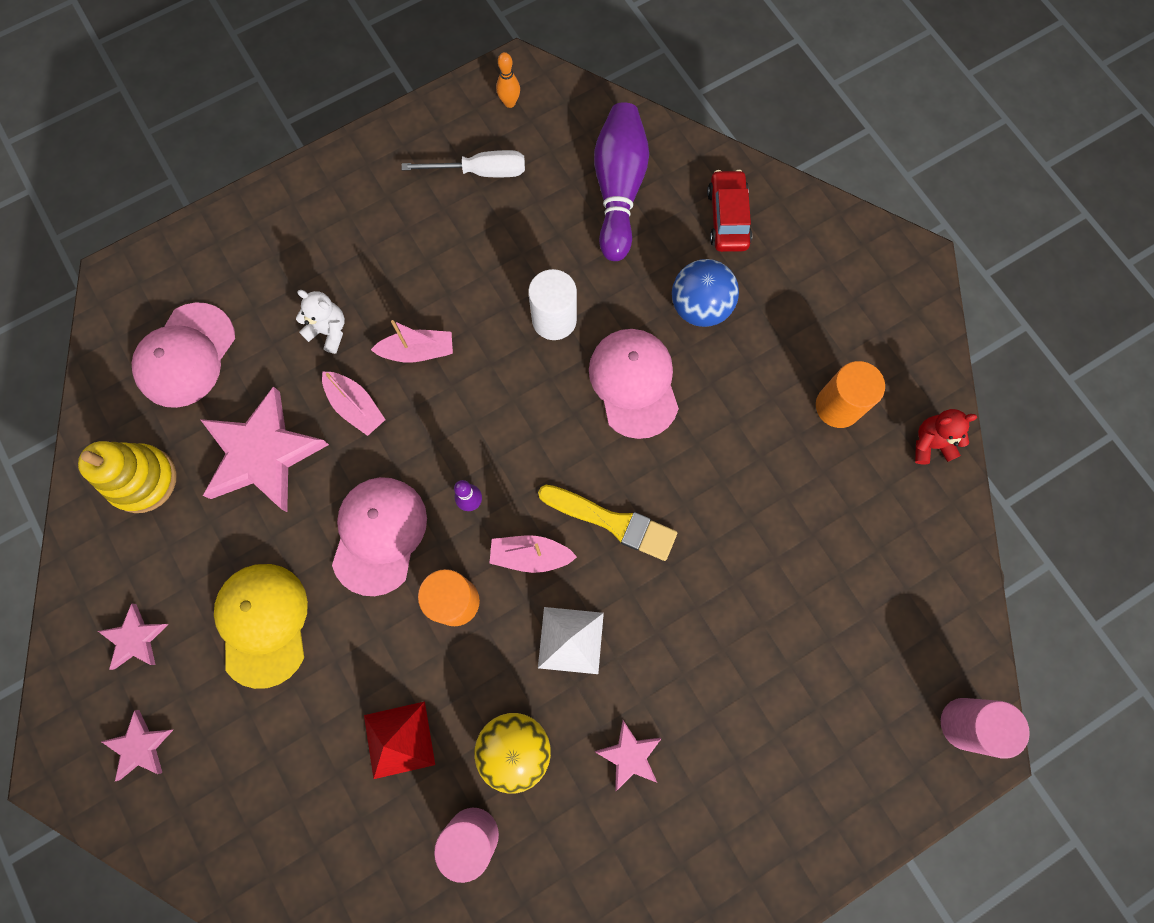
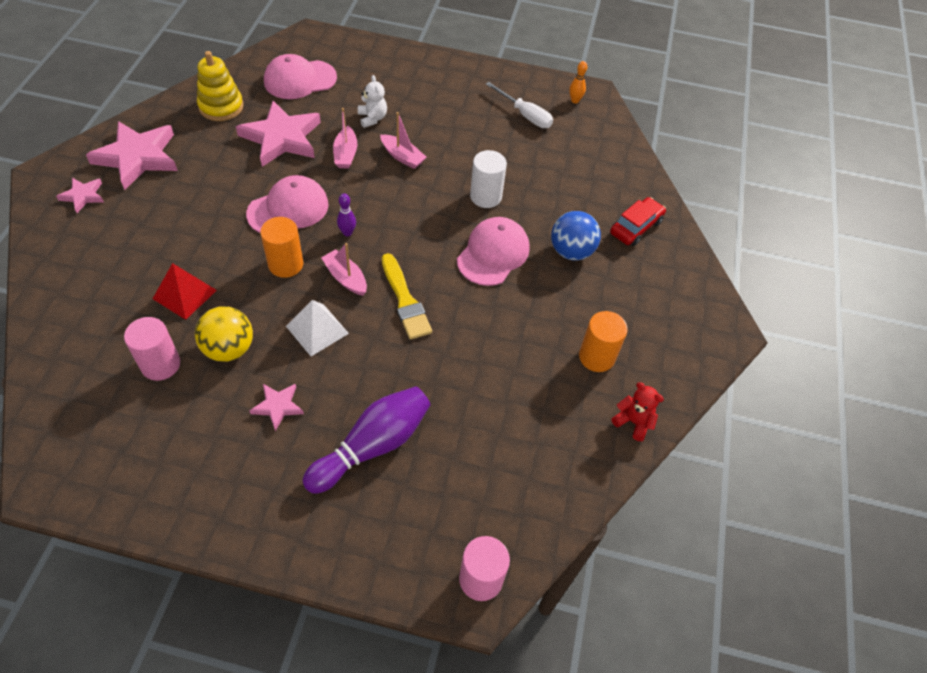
camera: 40 degrees right, 20 degrees down
(135, 638) = (137, 157): pink star -> pink star, size x2.03
(263, 624) = (193, 197): yellow cap -> none
(618, 190) = (588, 172): purple bowling pin -> purple bowling pin (372, 446)

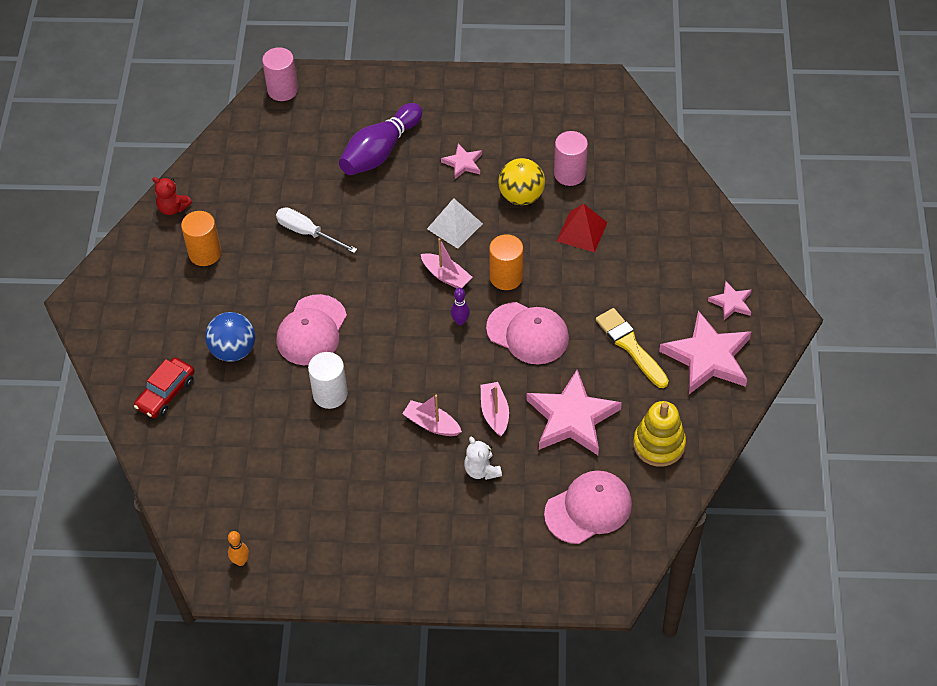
camera: 175 degrees right, 0 degrees up
(288, 209) = (528, 333): pink cap -> pink cap turned 105 degrees counterclockwise
(405, 300) = (385, 267): yellow brush -> yellow brush (630, 346)
(525, 115) = (301, 521): white screwdriver -> white screwdriver (307, 232)

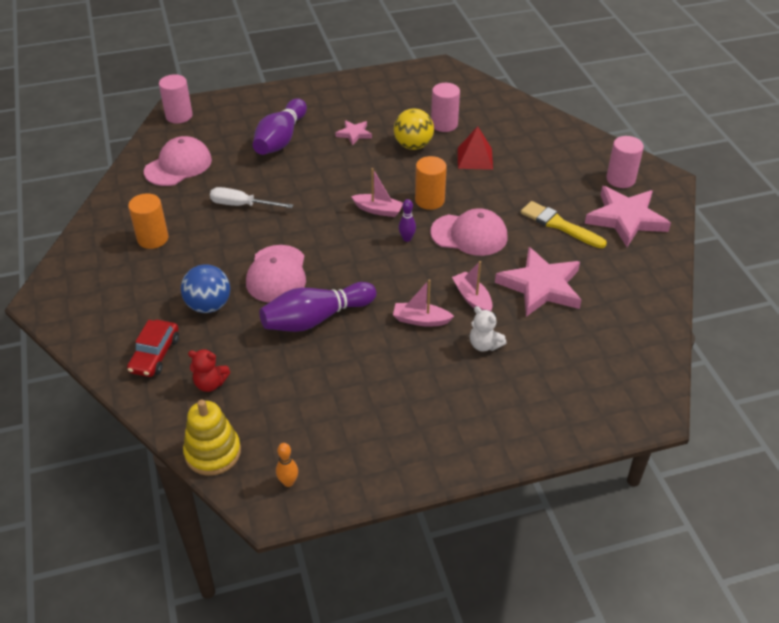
camera: 20 degrees left, 10 degrees down
(173, 208) = (110, 212): red teddy bear -> red teddy bear (210, 383)
(330, 394) = (316, 319): white cylinder -> purple bowling pin
(454, 226) = (368, 175): white pyramid -> none
(588, 509) = (595, 351): pink cap -> pink cap (178, 165)
(659, 444) = (625, 288): yellow stacking toy -> yellow stacking toy (213, 452)
(731, 303) = (620, 179): pink star -> pink cylinder

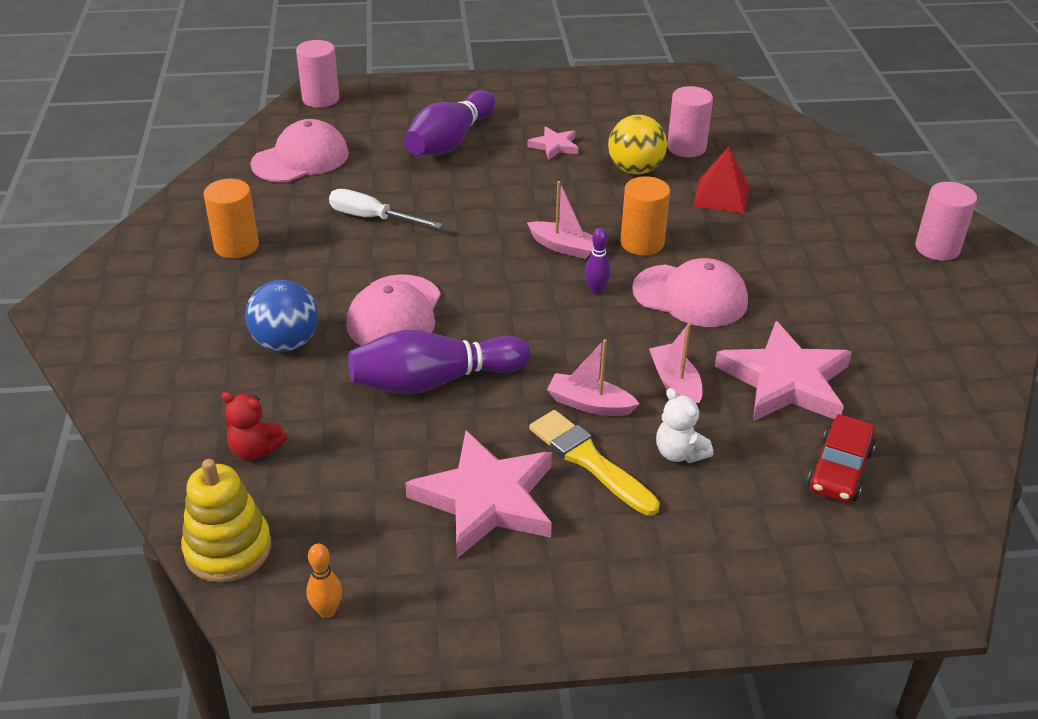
camera: 10 degrees right, 5 degrees down
(155, 355) = (189, 399): red car -> red car (839, 470)
(559, 225) = (830, 299): yellow brush -> yellow brush (589, 460)
(626, 219) = (936, 303): pink star -> pink star (486, 499)

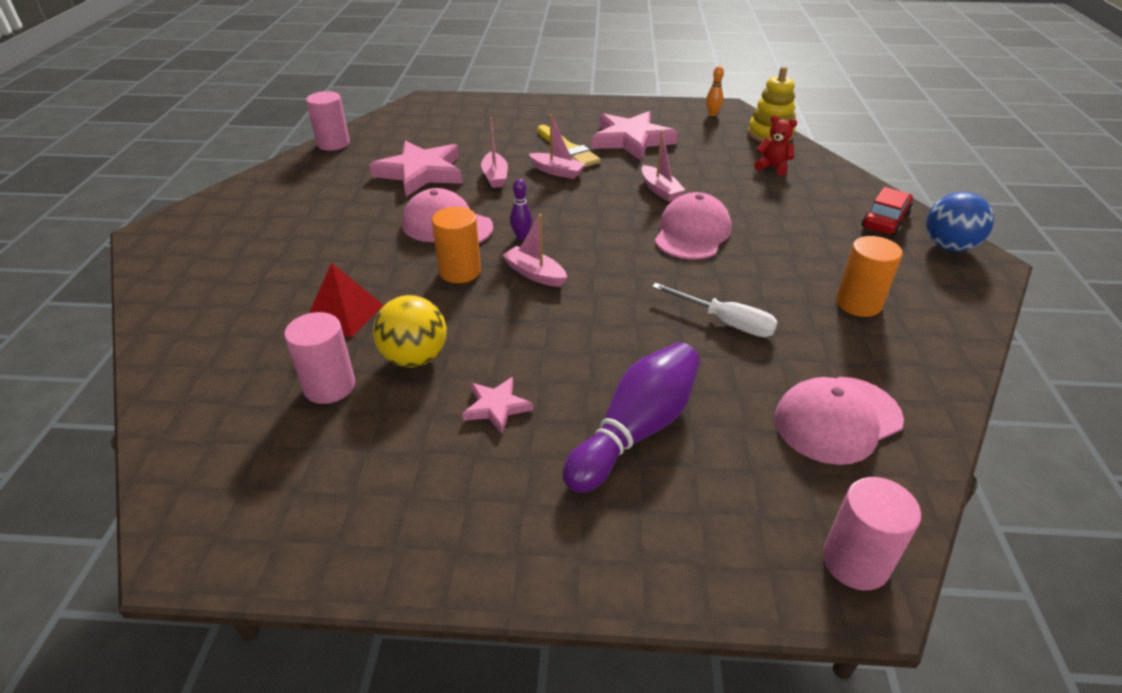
camera: 170 degrees left, 0 degrees up
(286, 343) = (775, 220): blue ball -> blue ball (948, 246)
(434, 381) = (660, 190): purple bowling pin -> pink boat
(679, 453) = (513, 148): white teddy bear -> none
(839, 470) = (427, 136): red car -> red car (885, 220)
(937, 248) = (201, 244): pink cylinder -> pink cylinder (333, 144)

